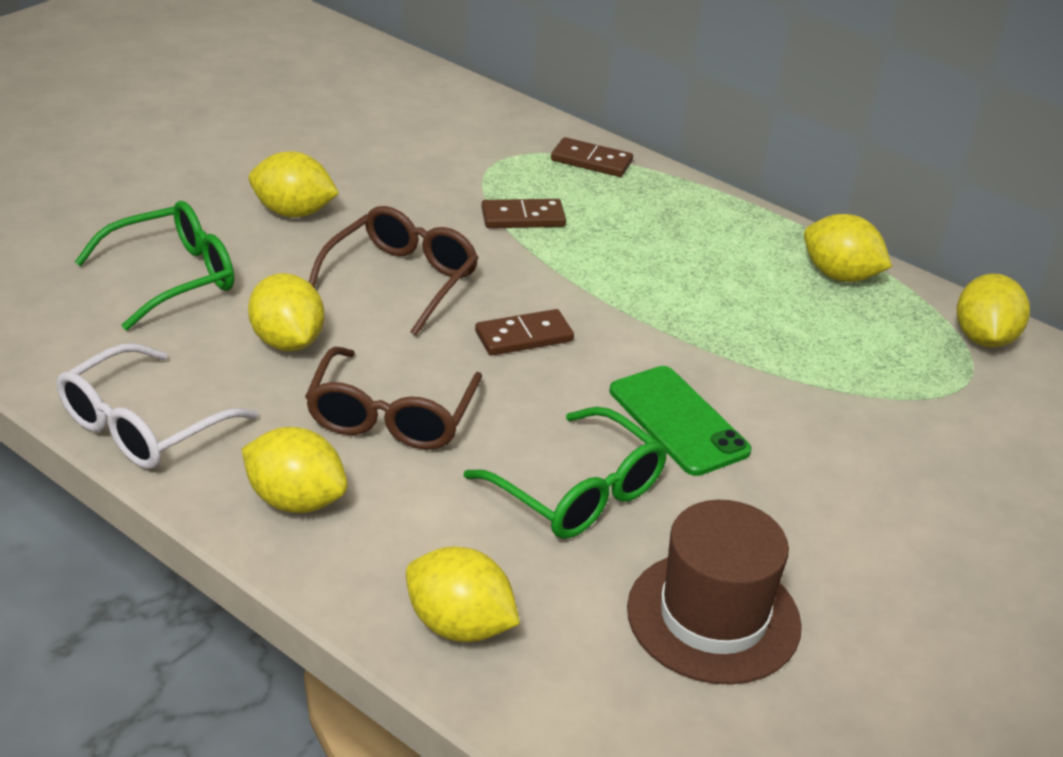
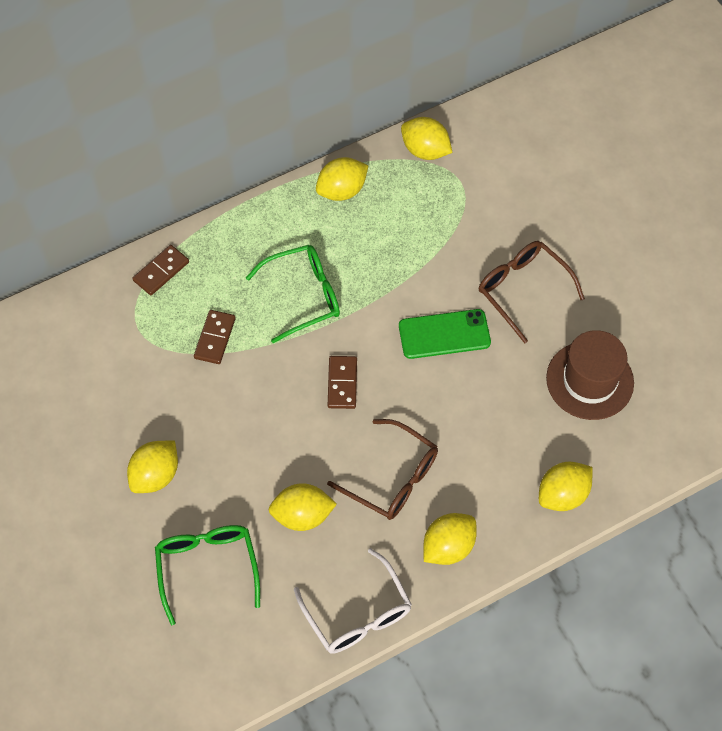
camera: 65 degrees left, 25 degrees up
(401, 280) = (260, 433): brown glasses -> brown glasses (523, 290)
(577, 491) = (484, 406): green glasses -> green glasses (303, 296)

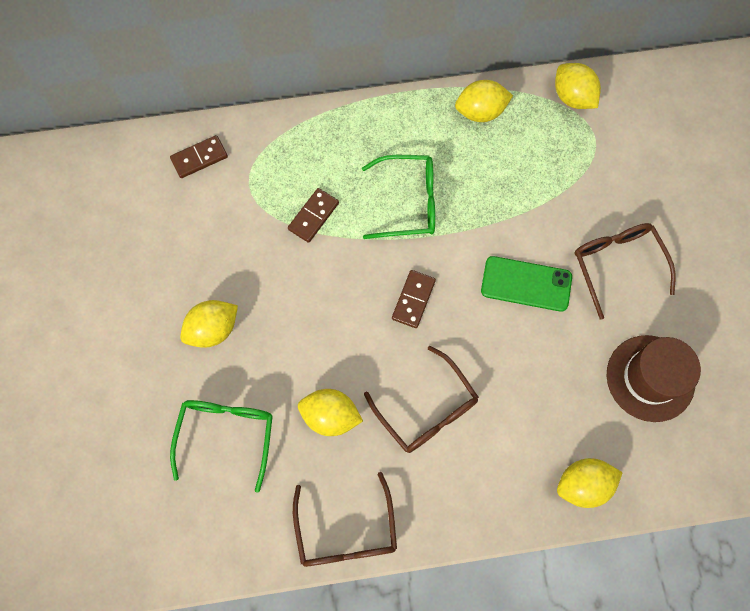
camera: 20 degrees right, 10 degrees up
(161, 271) = (289, 137): brown domino -> brown domino (199, 158)
(357, 613) = (346, 530): white glasses -> brown glasses
(448, 547) = (454, 496): yellow lemon -> none

